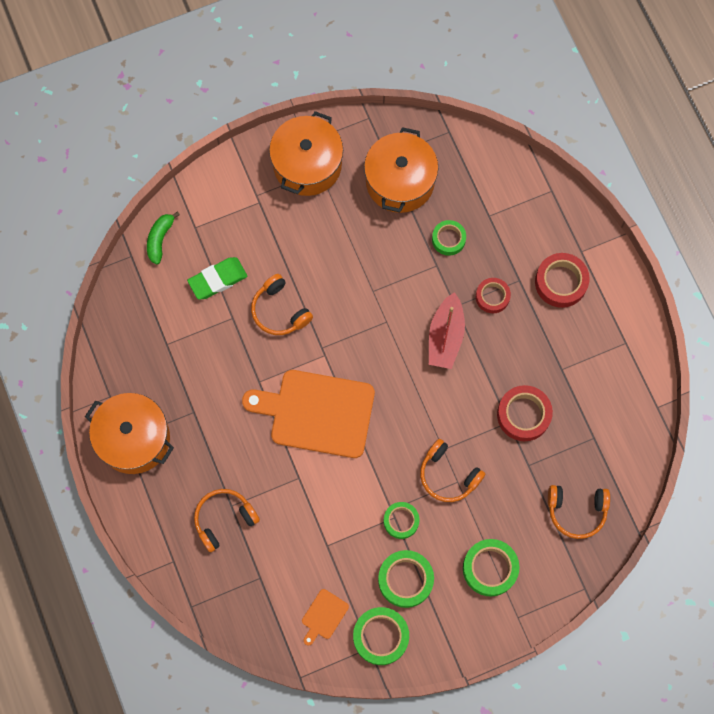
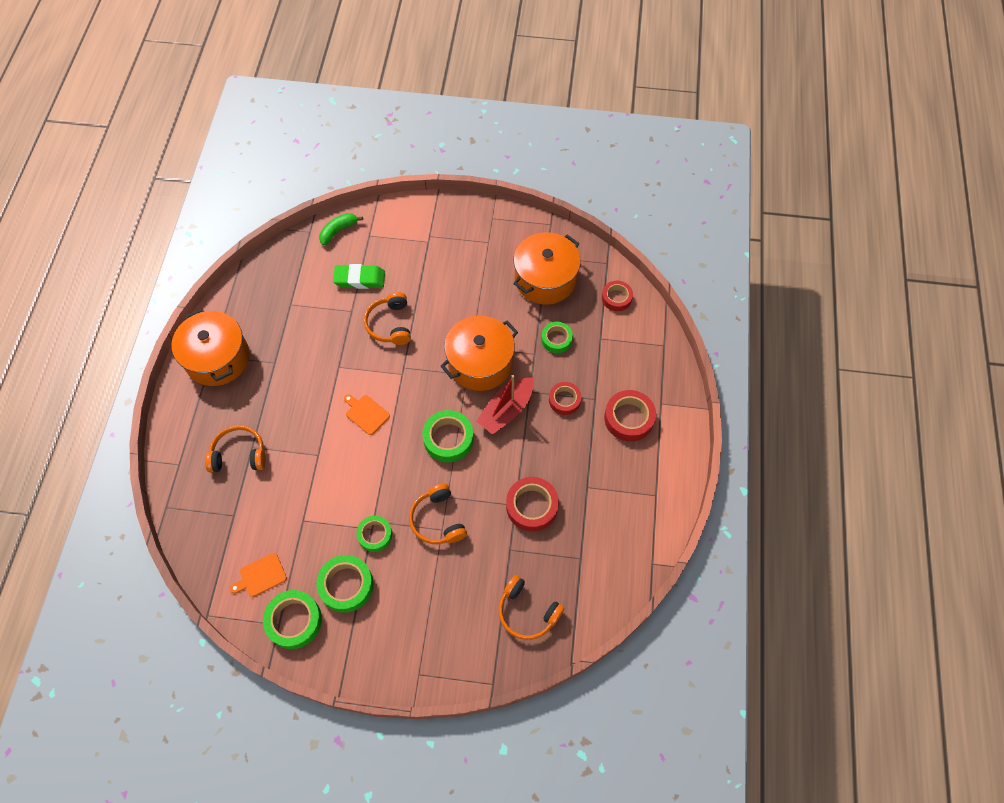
camera: 30 degrees right, 10 degrees down
(307, 165) = (482, 233): orange pot -> orange pot (480, 363)
(317, 413) = (366, 413): orange cutting board -> orange cutting board, size x0.42
(479, 165) = (616, 298): none -> red tape
(490, 568) = (422, 617): green tape -> green tape (448, 439)

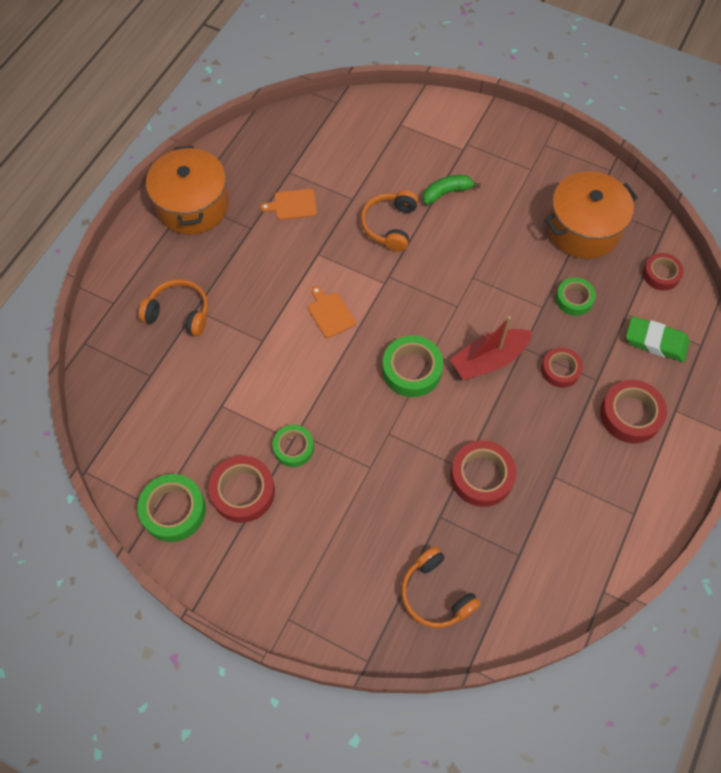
camera: 20 degrees right, 0 degrees up
(261, 576) = (155, 449): orange cutting board -> orange cutting board (292, 205)
(338, 231) = (368, 110): green banana -> green banana (446, 192)
(346, 585) = (243, 492): green tape -> red tape
(360, 279) = (373, 167): green eraser -> green eraser (655, 342)
(437, 520) = (369, 455): orange headphones -> none
(480, 363) = (476, 298): orange pot -> none

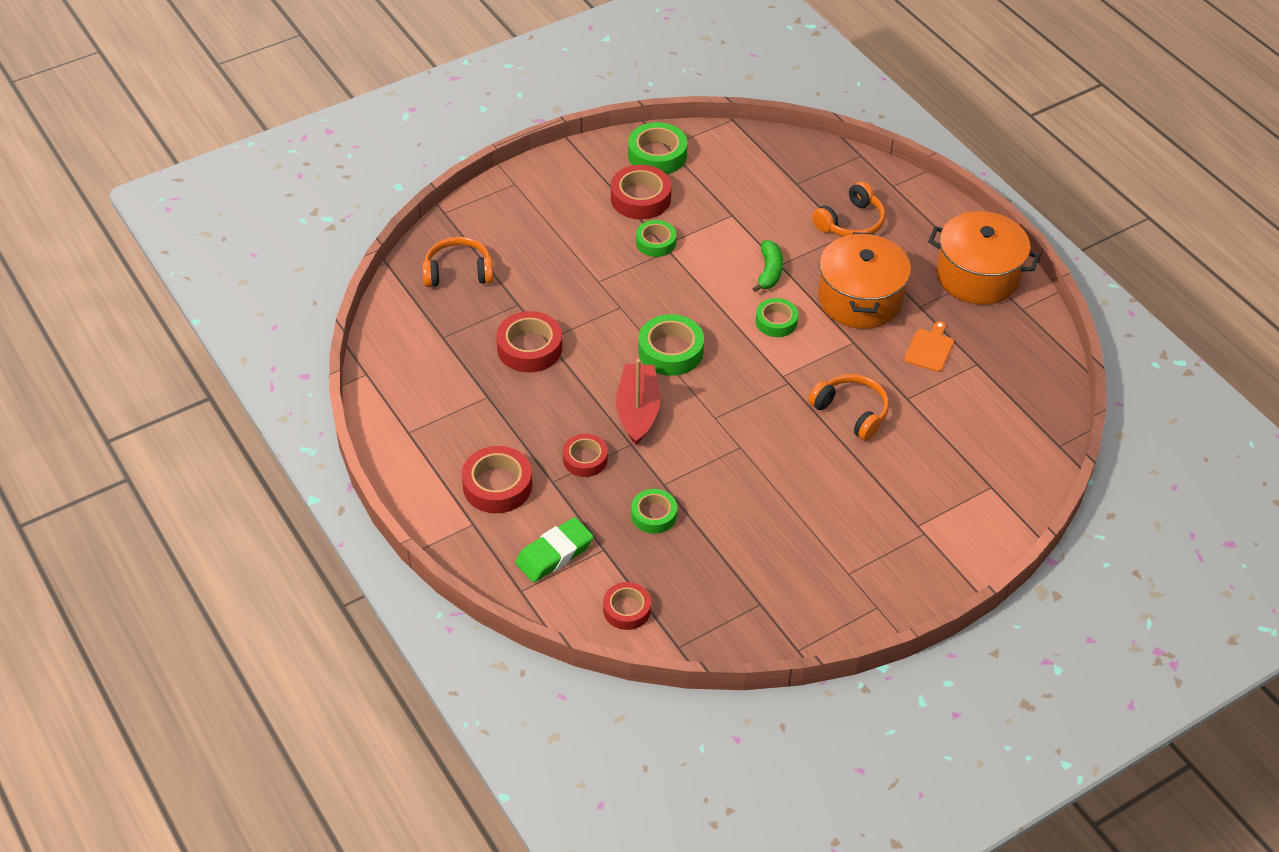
camera: 120 degrees right, 15 degrees down
(330, 313) = (776, 321): orange cutting board -> green tape
(446, 192) = (864, 480): green banana -> green banana (769, 272)
(583, 228) = (734, 575): orange pot -> orange pot (860, 299)

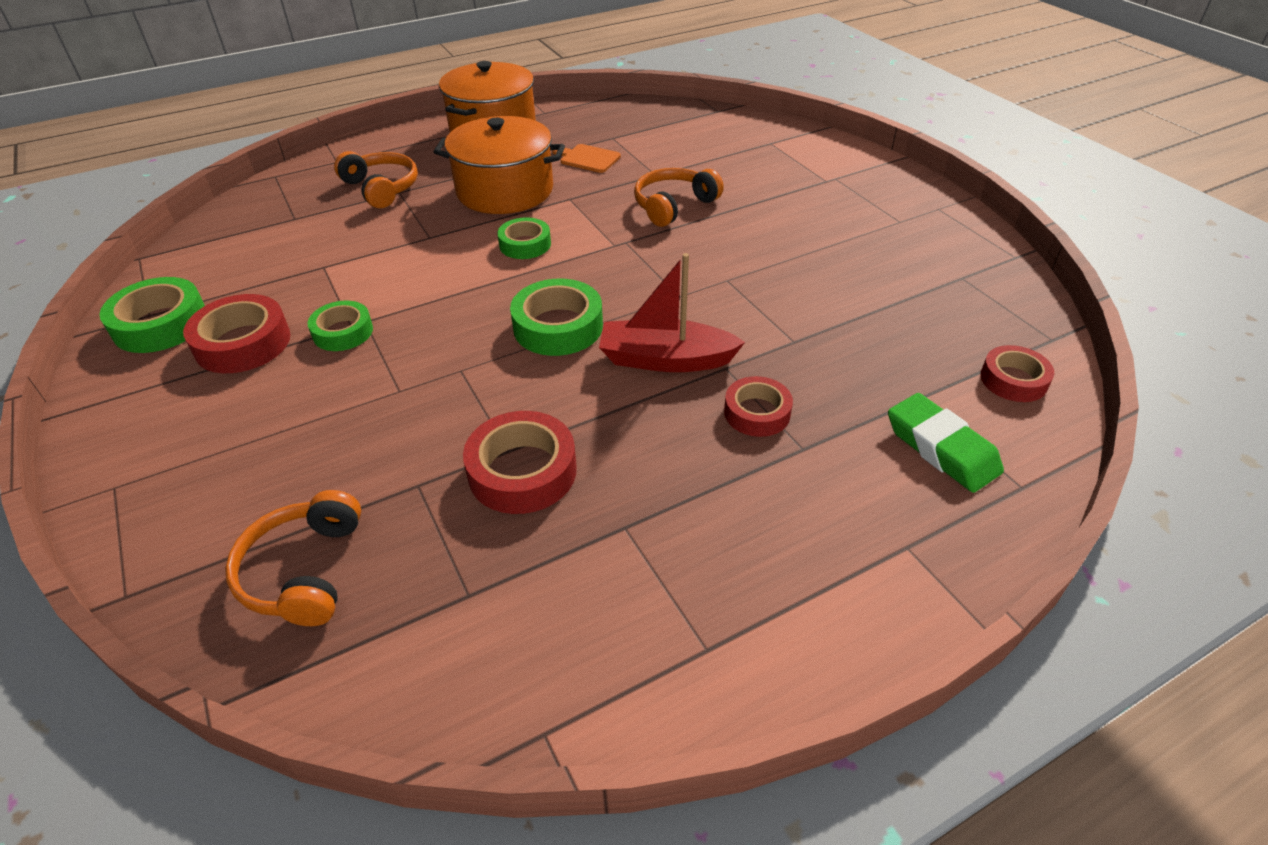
camera: 85 degrees left, 5 degrees down
(497, 485) = (820, 514): red tape -> none
(654, 515) = (848, 351): green tape -> none
(769, 272) = (439, 245): green banana -> none

